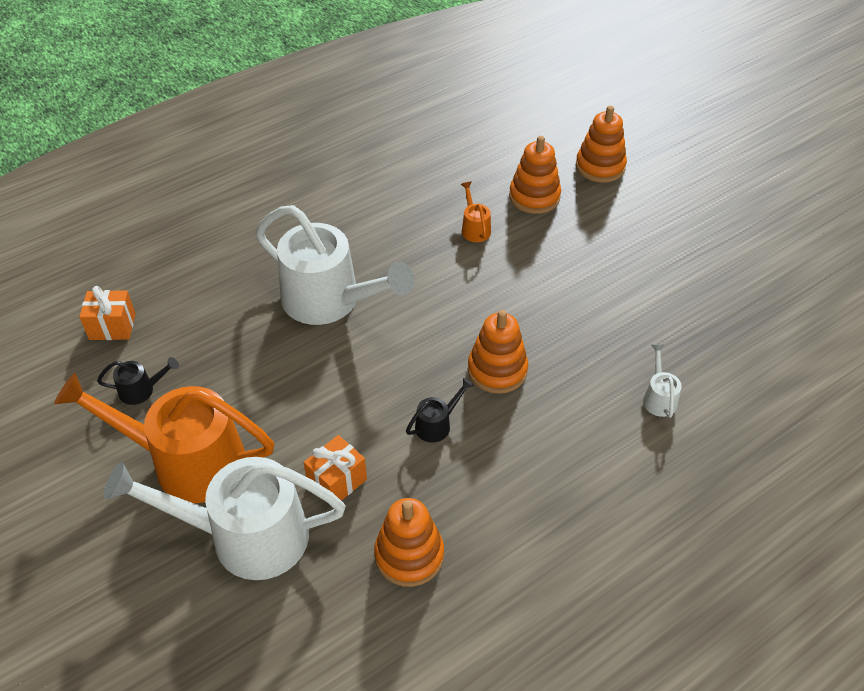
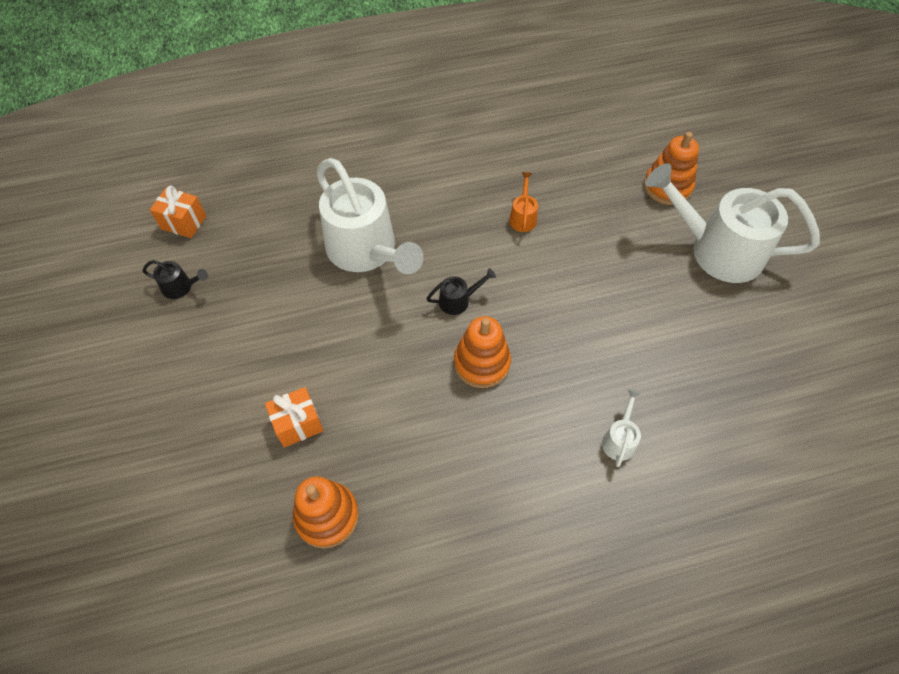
camera: 20 degrees right, 10 degrees up
(185, 461) = (186, 364): orange watering can -> none
(244, 536) = (202, 448): white watering can -> white watering can (715, 250)
(437, 424) = (406, 398): black watering can -> black watering can (459, 300)
(534, 197) = (591, 201): orange stacking toy -> none

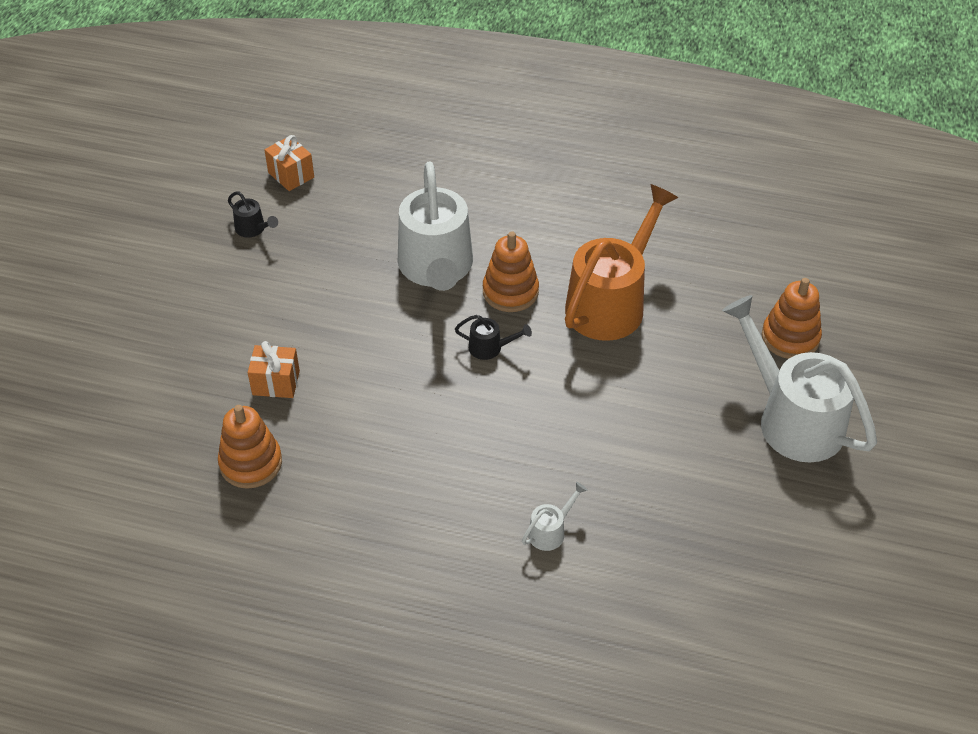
camera: 30 degrees right, 10 degrees down
(482, 363) = (471, 410): orange stacking toy -> orange stacking toy (510, 292)
(523, 217) = (611, 302): orange watering can -> orange watering can, size x2.46

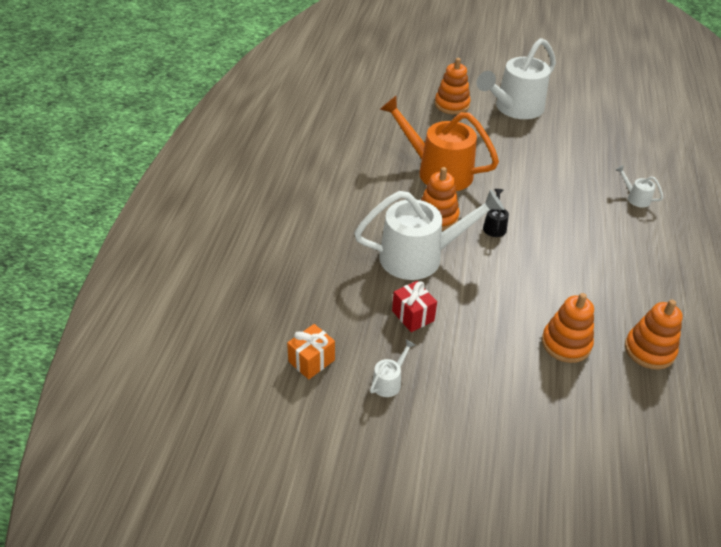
camera: 95 degrees left, 5 degrees down
(253, 229) = (389, 381): black watering can -> white watering can
(276, 383) = (566, 343): orange gift -> orange stacking toy
(340, 254) = (413, 316): none -> red gift

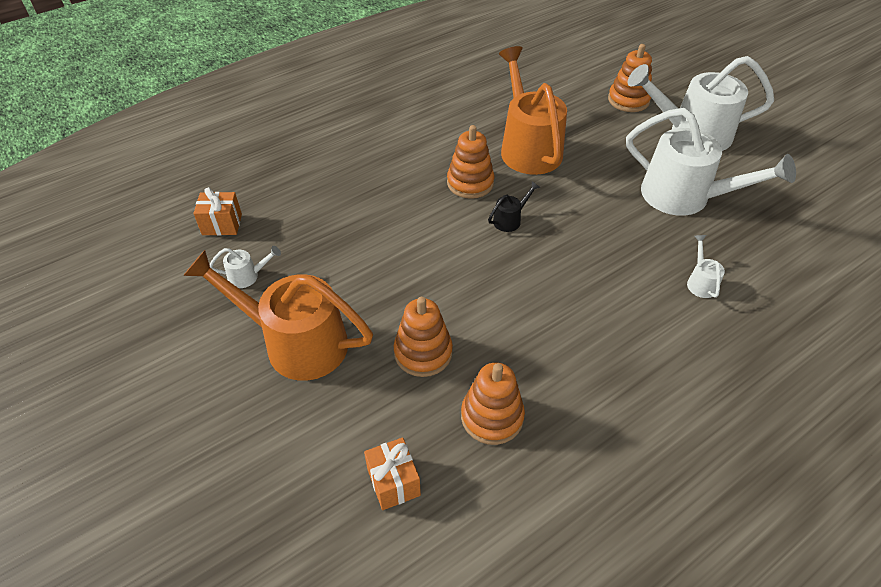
camera: 45 degrees right, 5 degrees up
(413, 316) = (335, 243): red gift -> none
(420, 256) = (409, 204): white watering can -> white watering can (686, 197)
(487, 399) = (294, 342): none -> orange watering can
(658, 428) = (393, 482): none -> orange gift

